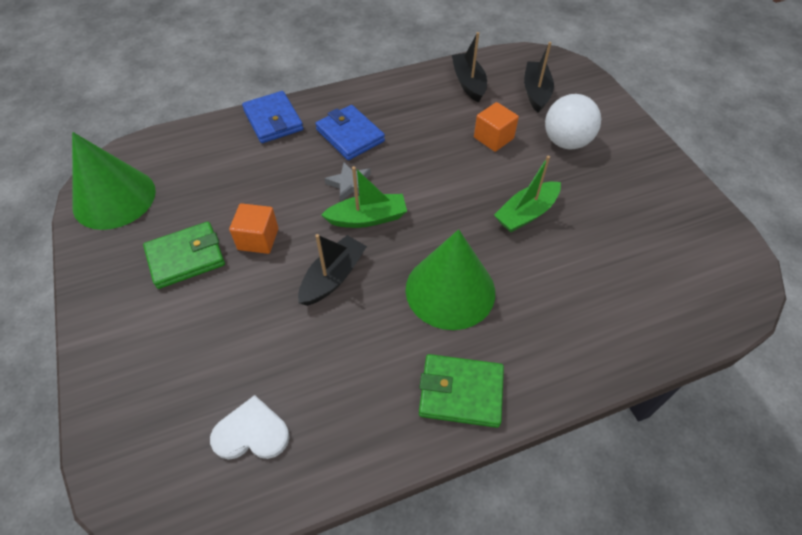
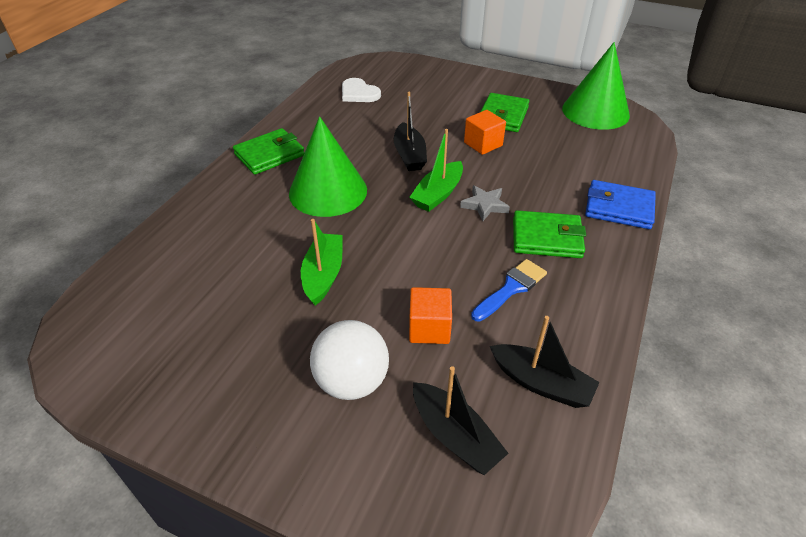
camera: 135 degrees right, 10 degrees down
(251, 432) = (359, 93): white heart -> white heart turned 90 degrees clockwise
(350, 135) = (547, 238): blue wallet -> green wallet
(418, 126) = (511, 288): none -> blue brush

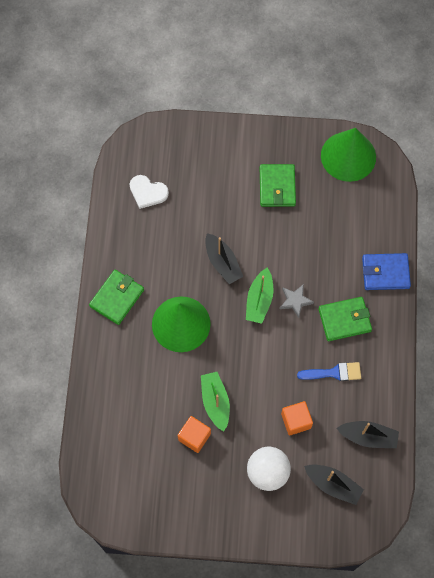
camera: 20 degrees left, 25 degrees up
(483, 144) = (273, 230): orange cube -> orange cube (194, 437)
(511, 288) = (334, 373): blue brush -> blue brush turned 60 degrees clockwise

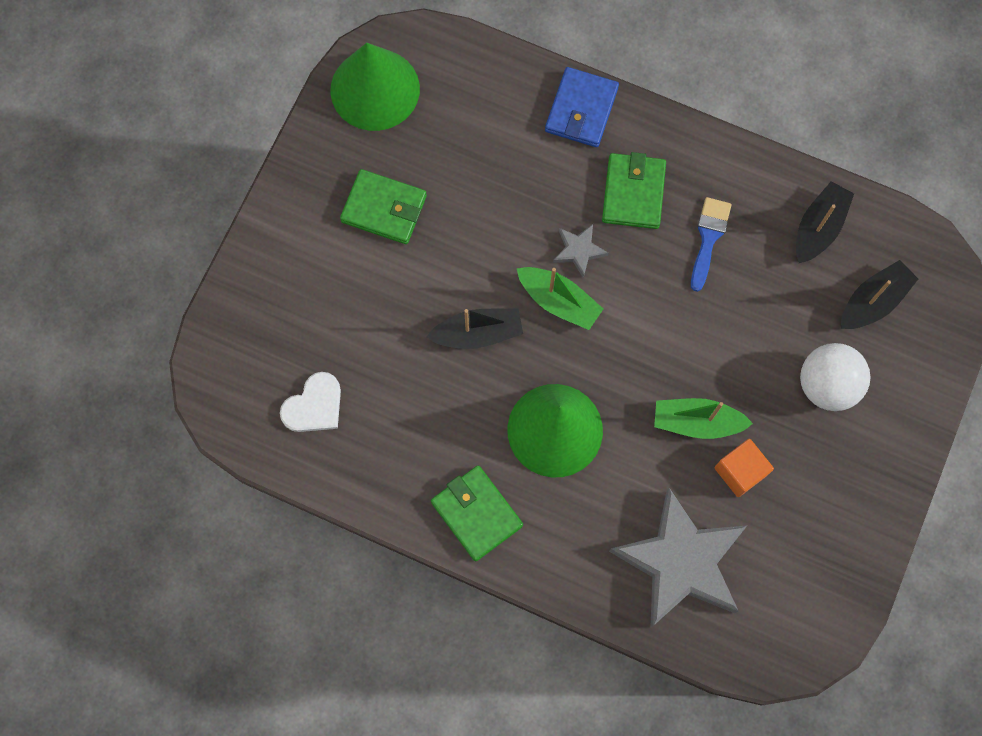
camera: 70 degrees left, 5 degrees up
(128, 419) = (680, 562): none -> grey star
(296, 421) = (763, 317): orange cube -> none

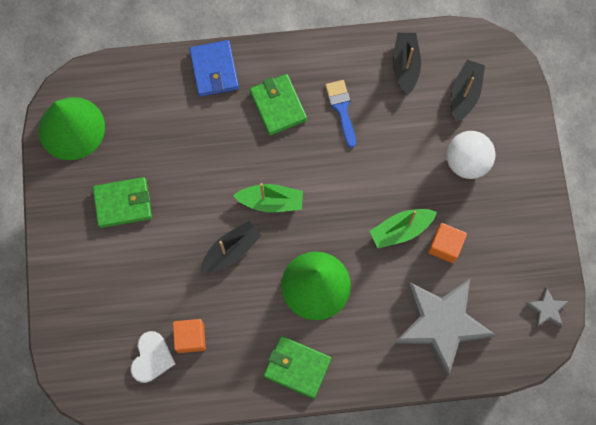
camera: 30 degrees left, 0 degrees up
(372, 408) = (190, 338): none -> orange cube
(578, 251) = (265, 162): grey star -> grey star (546, 309)

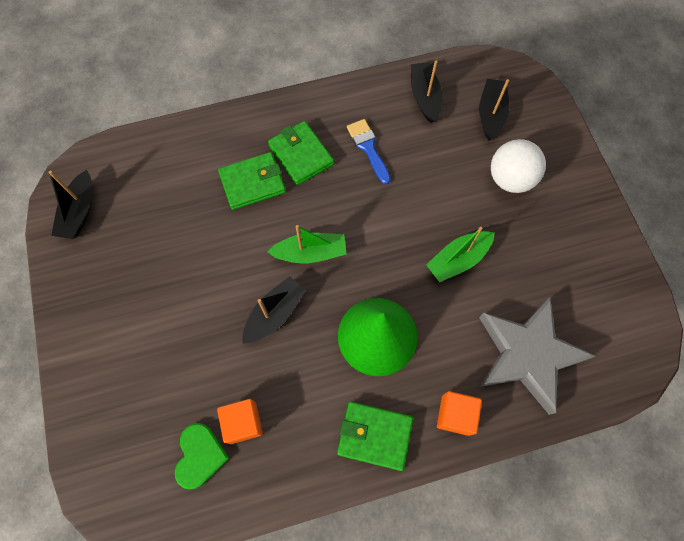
camera: 10 degrees left, 5 degrees down
(71, 128) = (79, 212): green cone -> black boat
(123, 203) = (145, 282): green wallet -> green wallet (253, 183)
(152, 358) = (200, 456): white heart -> green heart
(214, 70) = (228, 130): blue wallet -> none
(445, 246) = (510, 269): orange cube -> orange cube (455, 415)
(546, 309) = (637, 318): grey star -> none

